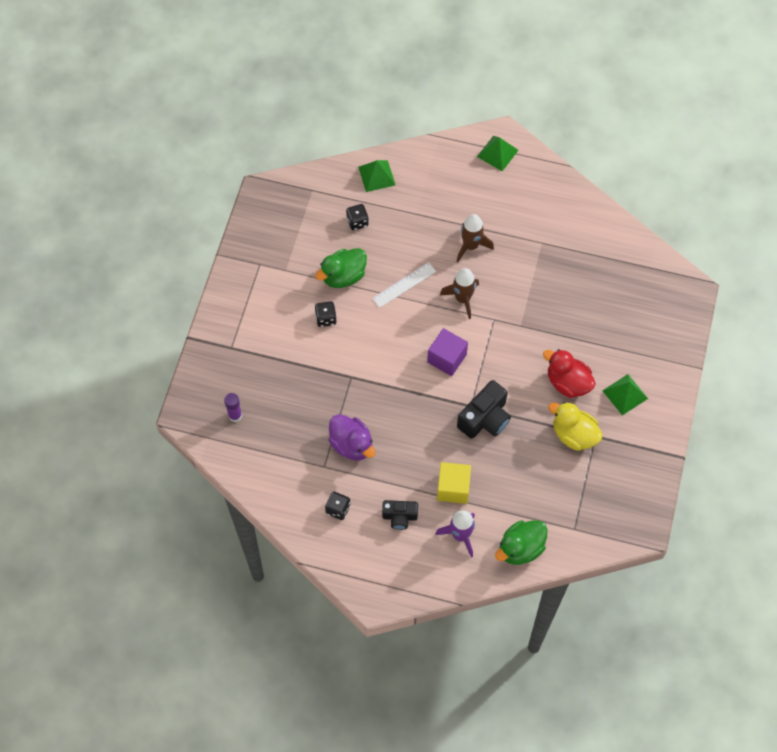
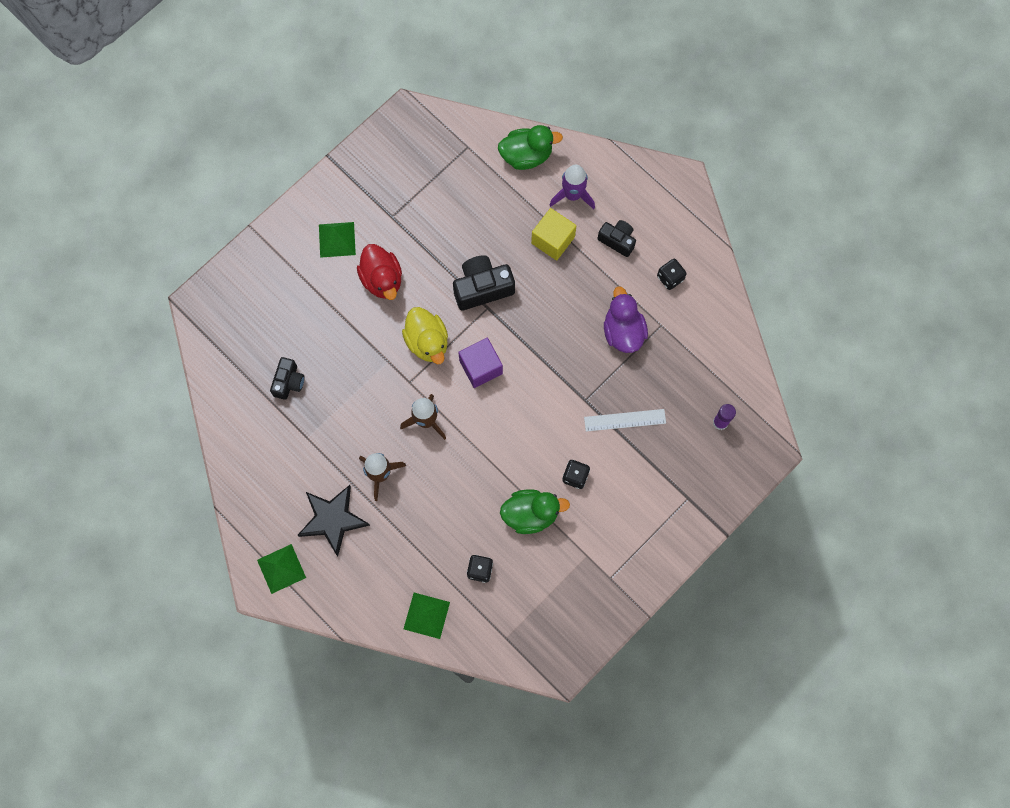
camera: 150 degrees left, 10 degrees up
(404, 285) = (475, 469): white ruler -> white ruler (625, 420)
(484, 200) = (333, 519): none -> black star
(574, 434) = (410, 228): yellow duck -> yellow duck (427, 342)
(583, 272) = (289, 382): none -> black camera

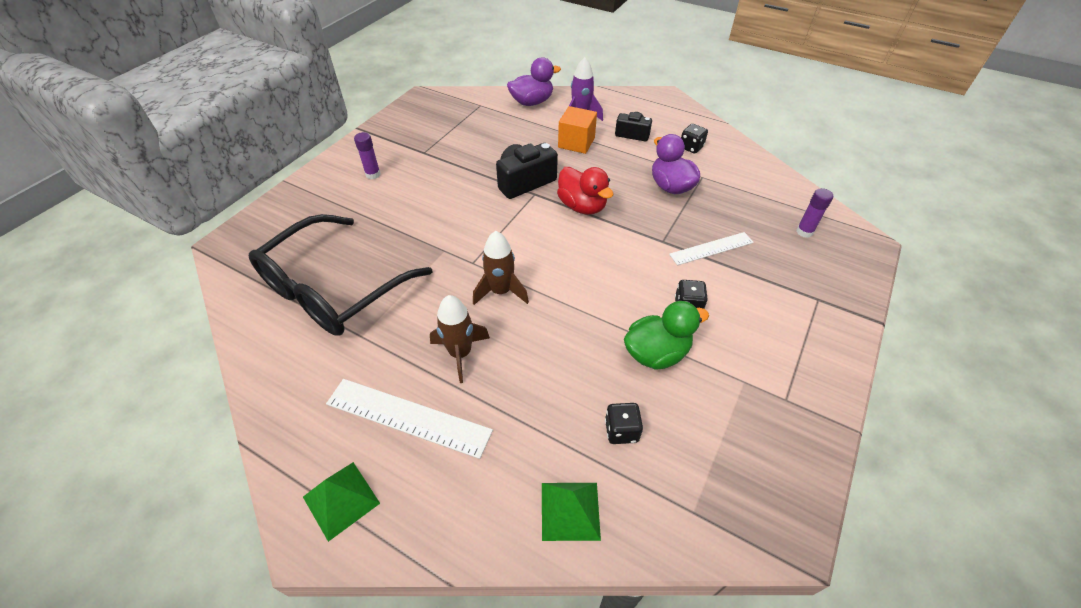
camera: 15 degrees left, 25 degrees down
(289, 382) = (334, 289): black camera -> black glasses
(333, 519) = (408, 417): black star -> white ruler
(337, 239) = (373, 174): green pyramid -> purple glue stick
(382, 279) = (424, 193): red duck -> red duck (582, 206)
(427, 342) = (482, 228): yellow duck -> none
(481, 367) = (545, 237): purple cube -> none
(526, 155) = (532, 102): green duck -> purple duck
(553, 240) = (576, 143): yellow cube -> orange cube

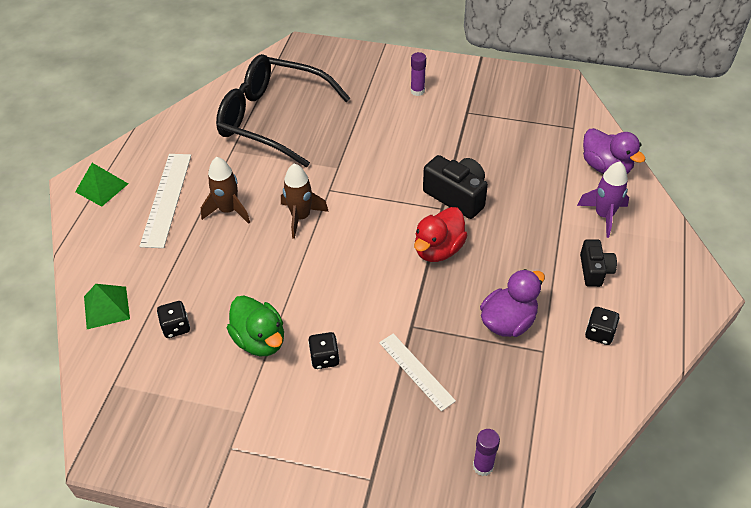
camera: 75 degrees right, 0 degrees up
(576, 143) = (547, 222): orange cube -> none

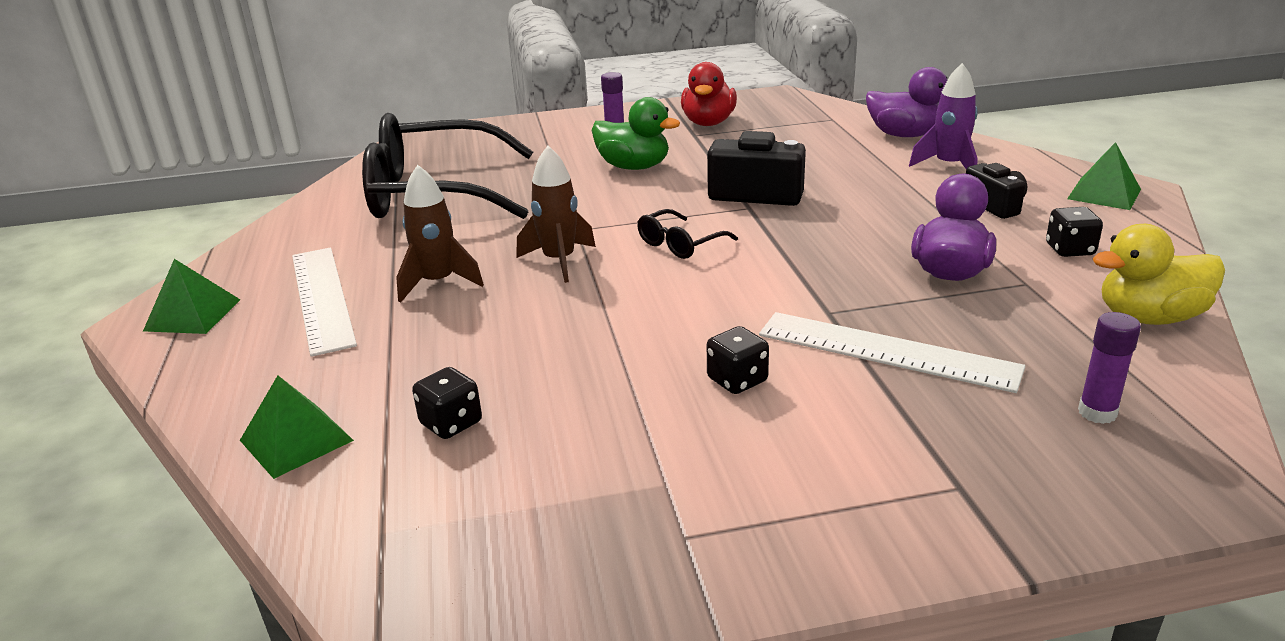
camera: 25 degrees left, 20 degrees down
(260, 340) = (613, 393): green duck -> green duck (634, 167)
(376, 229) = (680, 244): none -> black glasses
(416, 371) = (886, 351): white ruler -> white ruler, size x1.52
(438, 249) = (784, 239): red duck -> red duck (708, 123)
(585, 412) = (1149, 317): none -> yellow duck
(679, 288) = (1104, 194): none -> green pyramid

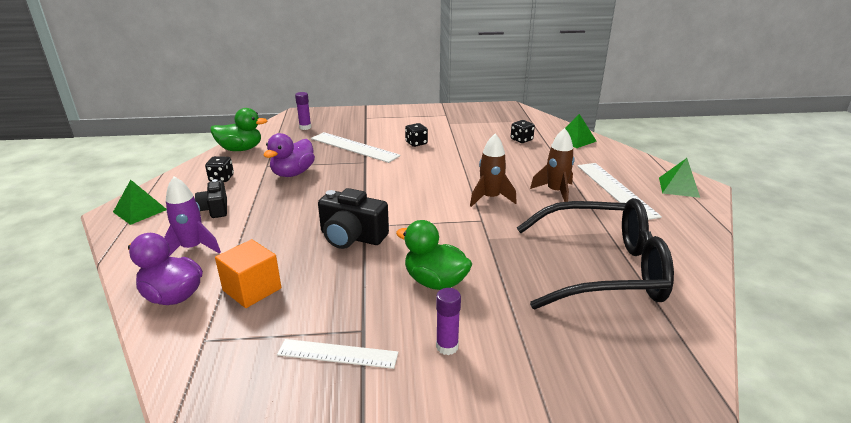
camera: 175 degrees left, 0 degrees up
(680, 244) = (419, 202): black glasses -> none
(708, 123) = (337, 354): red duck -> white ruler
(829, 145) = (252, 289): none -> orange cube
(1149, 317) = (241, 149): yellow duck -> green duck

